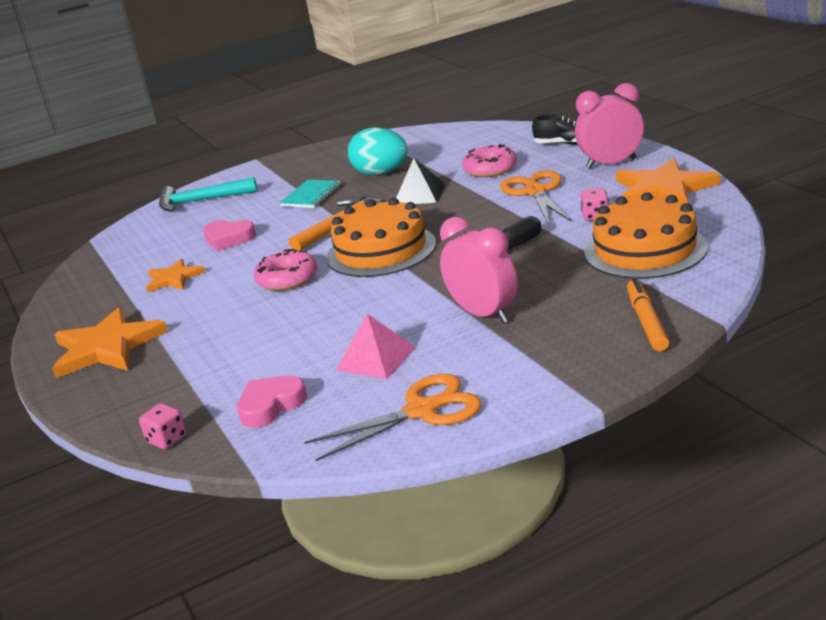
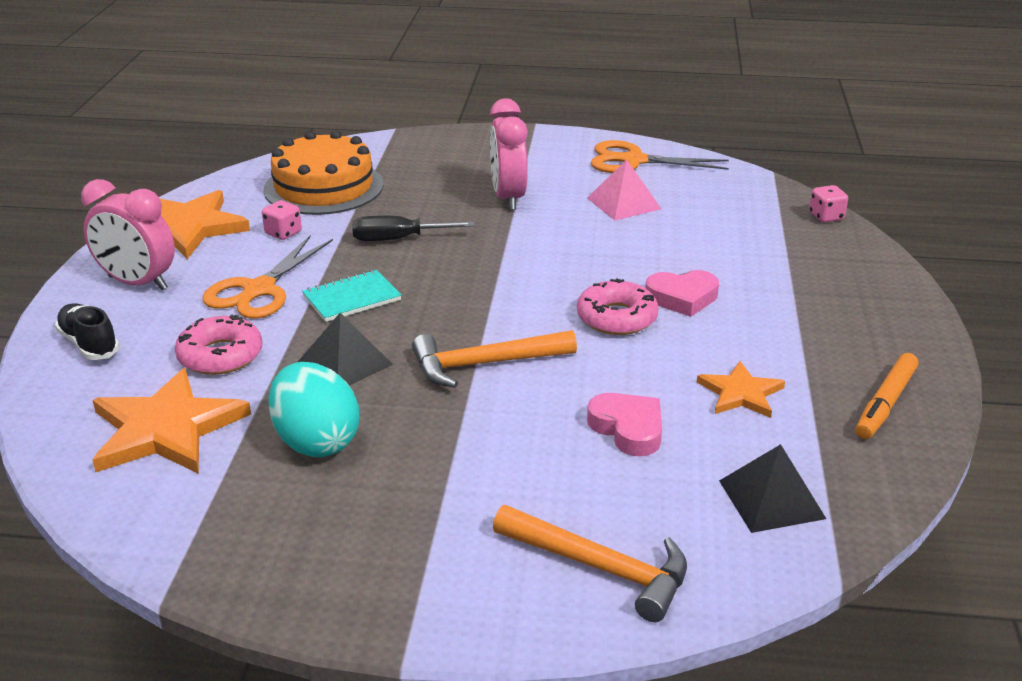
camera: 150 degrees left, 5 degrees up
(107, 347) = (857, 329): orange star -> orange star (166, 429)
(133, 248) = (771, 499): none -> black pyramid
(201, 201) = (600, 568): turquoise hammer -> orange hammer
(271, 405) = (731, 206): pink heart -> pink heart (682, 298)
(311, 196) = (448, 454): turquoise notebook -> turquoise notebook (352, 298)
(381, 250) = (493, 301): orange cake -> none
(647, 322) = (428, 146): orange marker -> orange marker (885, 403)

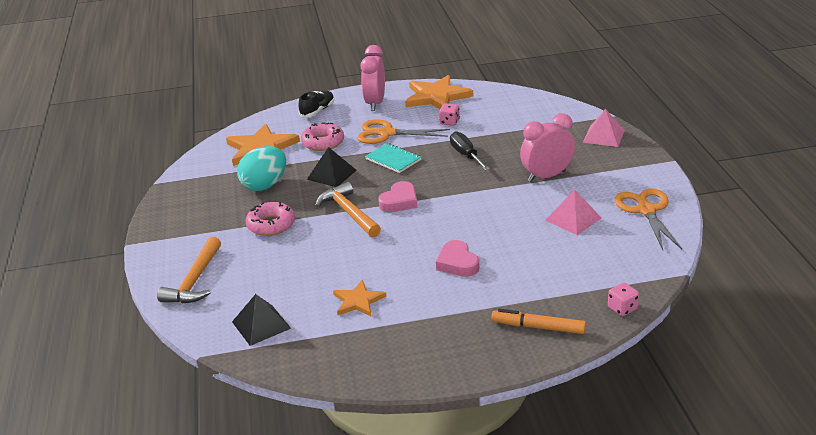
camera: 75 degrees right, 0 degrees up
(323, 187) = (512, 117): orange cake -> none
(440, 145) = (603, 136): none -> pink pyramid
(616, 318) = (419, 244): pink donut -> pink donut (271, 225)
(628, 429) = (307, 268): pink heart -> pink heart (399, 201)
(885, 403) = (371, 358): orange marker -> orange marker (538, 327)

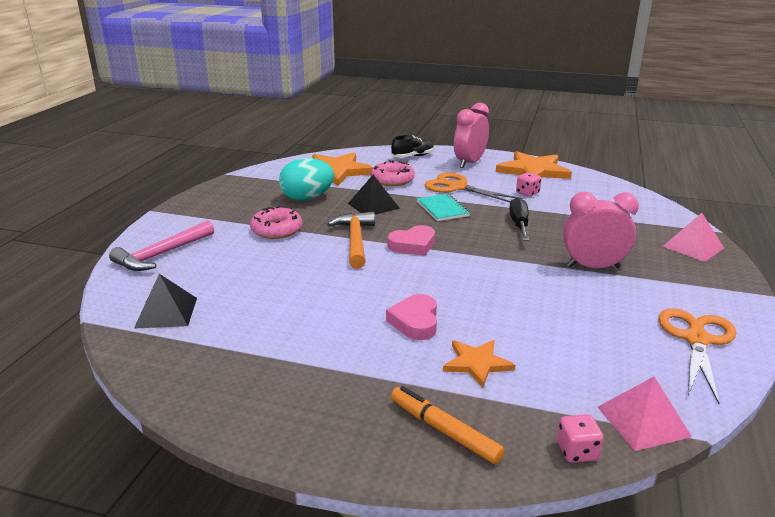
camera: 25 degrees right, 5 degrees down
(195, 280) = (162, 254): orange hammer -> pink hammer
(358, 301) = (277, 323): orange star -> orange star (477, 363)
(573, 219) = (591, 319): pink pyramid -> pink pyramid (643, 421)

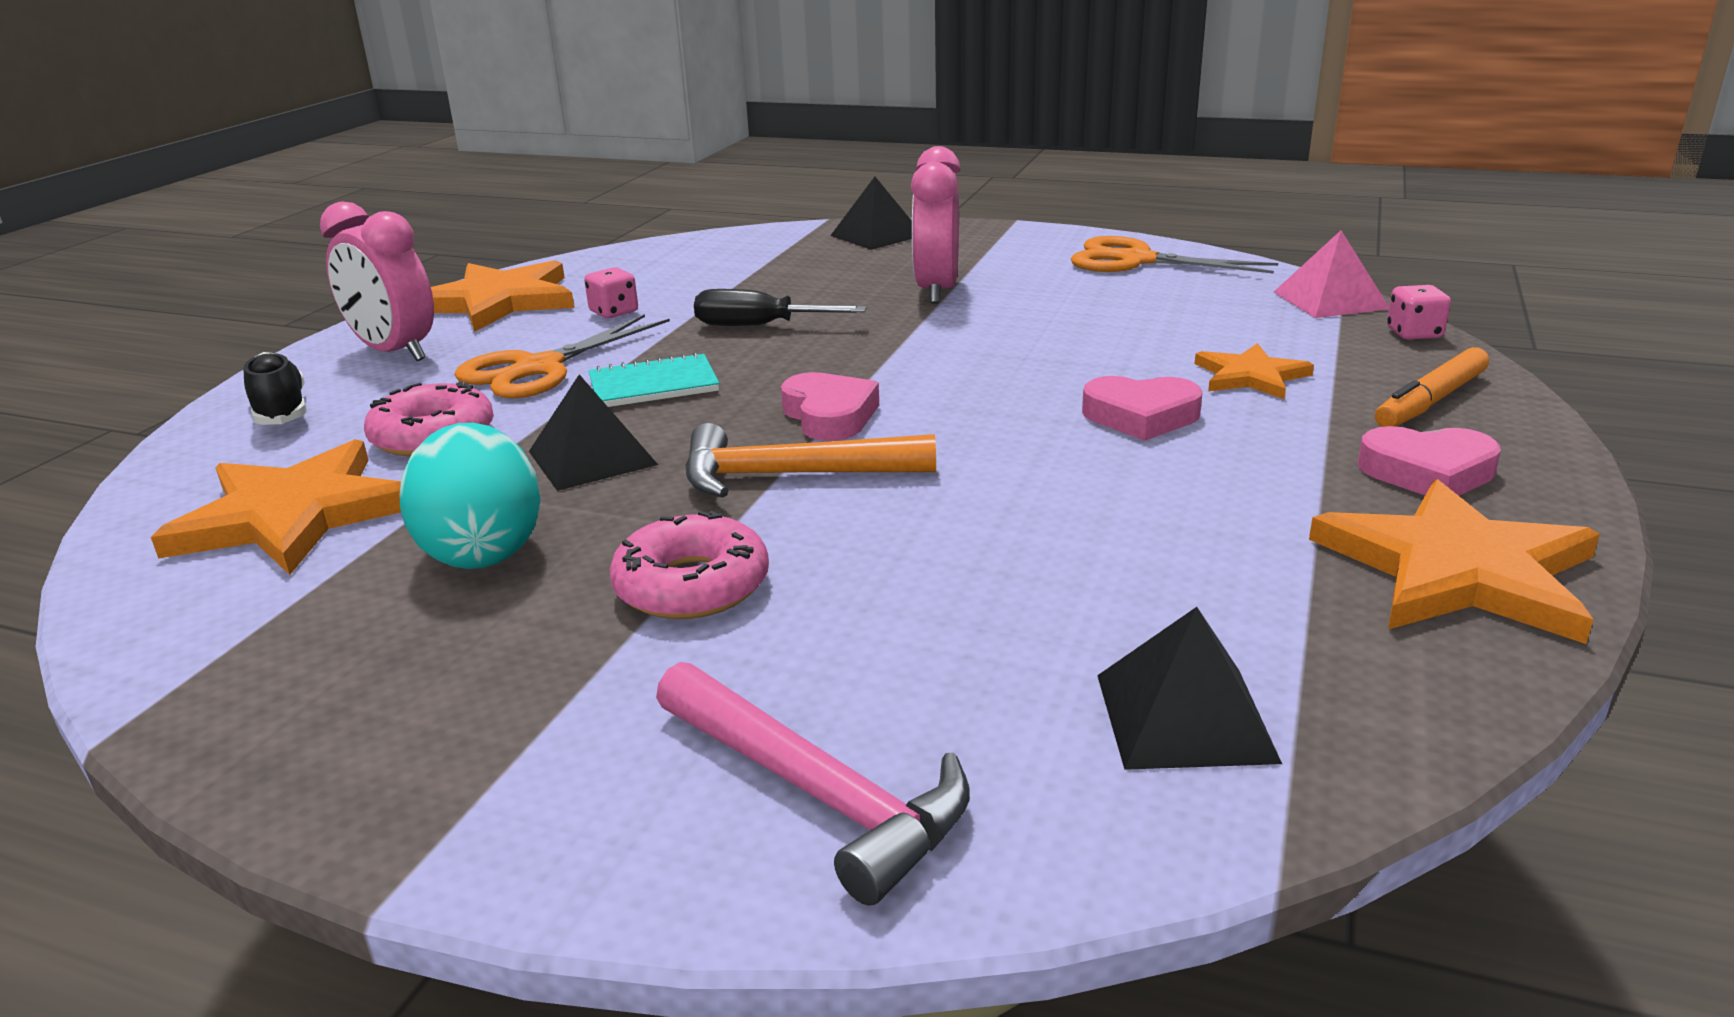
camera: 85 degrees left, 0 degrees up
(239, 394) = (1457, 570): none -> orange star
(342, 407) = (1427, 472): none -> pink heart
(693, 247) = (876, 235): pink pyramid -> black pyramid

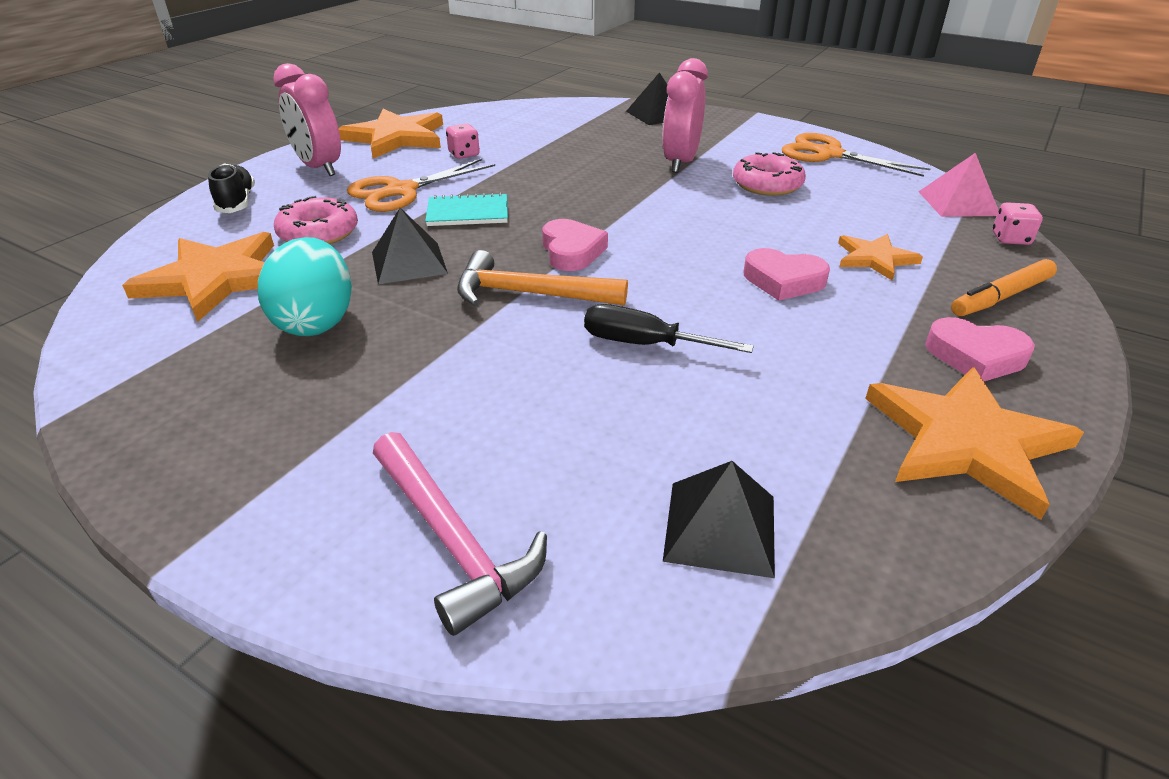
camera: 10 degrees right, 10 degrees up
(692, 585) = (434, 368): pink donut -> pink donut (767, 184)
(759, 326) = (552, 176): black screwdriver -> black screwdriver (644, 344)

